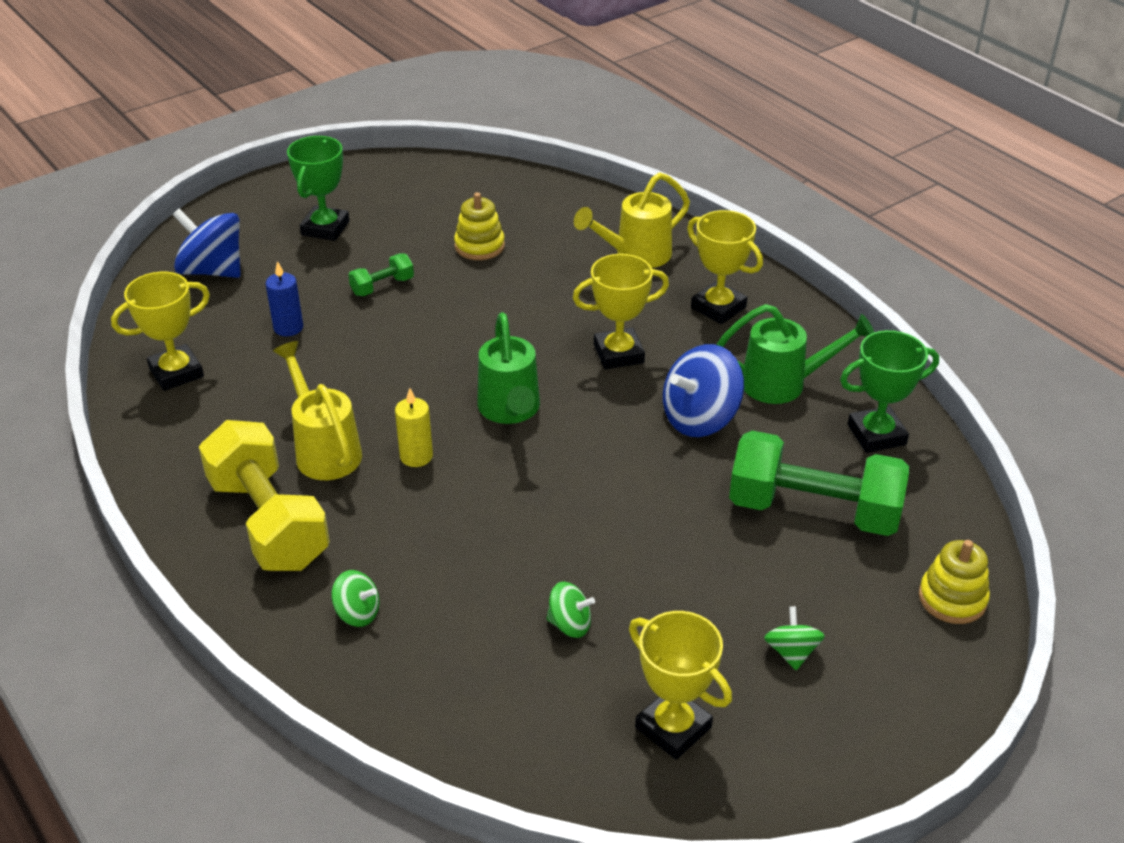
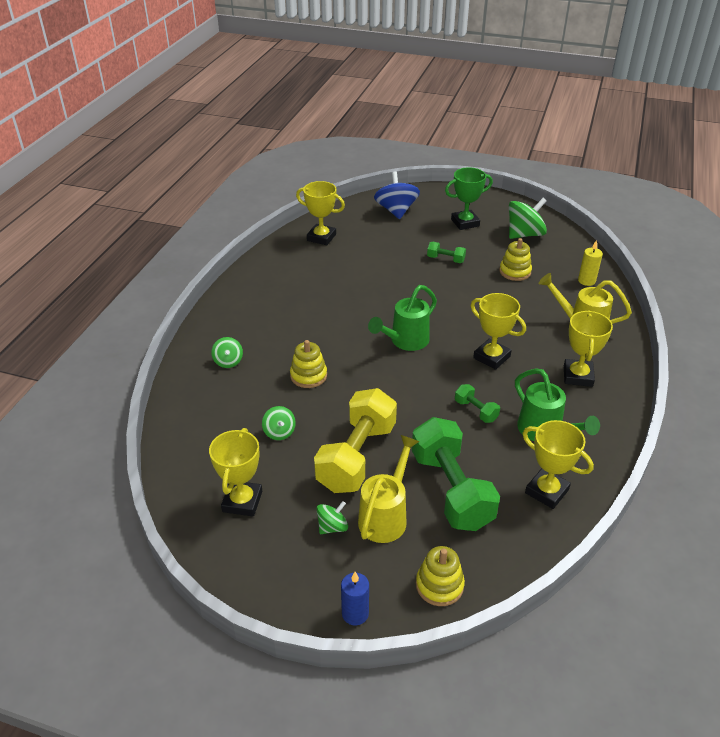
camera: 55 degrees right, 0 degrees up
(269, 522) = (258, 309): yellow dumbbell -> yellow dumbbell (357, 456)
(288, 328) = (384, 249): blue candle -> blue candle (355, 613)
(324, 450) = (317, 300): yellow watering can -> yellow watering can (386, 516)
(415, 197) = (524, 234): none -> green spinning top
(416, 456) = (341, 328): yellow candle -> yellow candle (586, 281)
(482, 538) = (308, 376): none -> yellow stacking toy
(700, 418) = (476, 411): blue spinning top -> green dumbbell
(876, 435) = (546, 491): green trophy -> yellow trophy

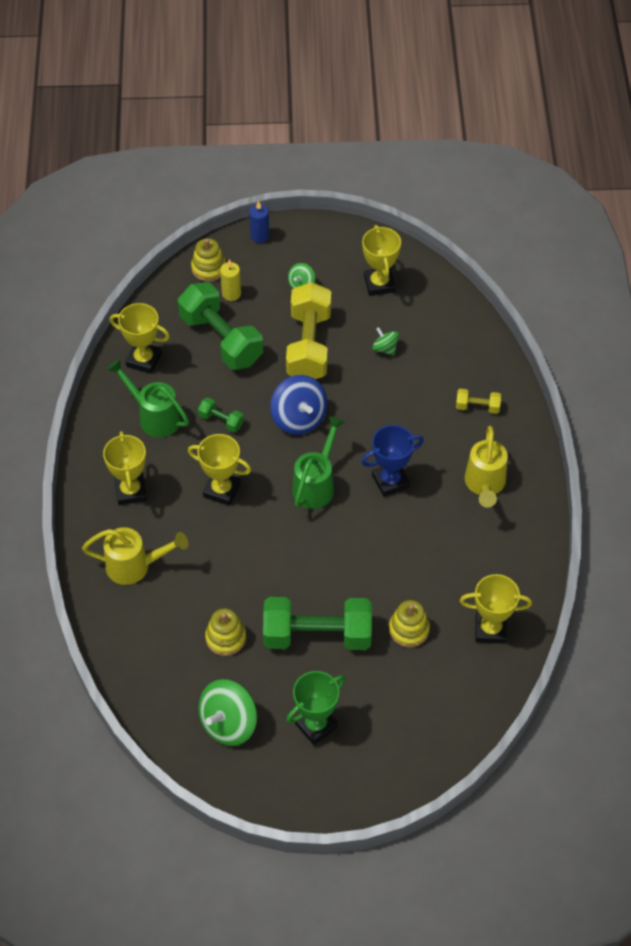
camera: 160 degrees right, 15 degrees up
(228, 361) = (477, 407): green spinning top -> yellow dumbbell
(308, 376) = (391, 413): yellow stacking toy -> yellow stacking toy (409, 629)
(340, 329) = (390, 481): none -> blue trophy
(386, 516) = (265, 304): yellow watering can -> yellow watering can (484, 485)
(396, 211) = (420, 723): blue spinning top -> blue spinning top (299, 418)
(445, 259) = (317, 635): green dumbbell -> green dumbbell, size x2.24
(586, 281) = (135, 648): yellow candle -> yellow candle (231, 293)

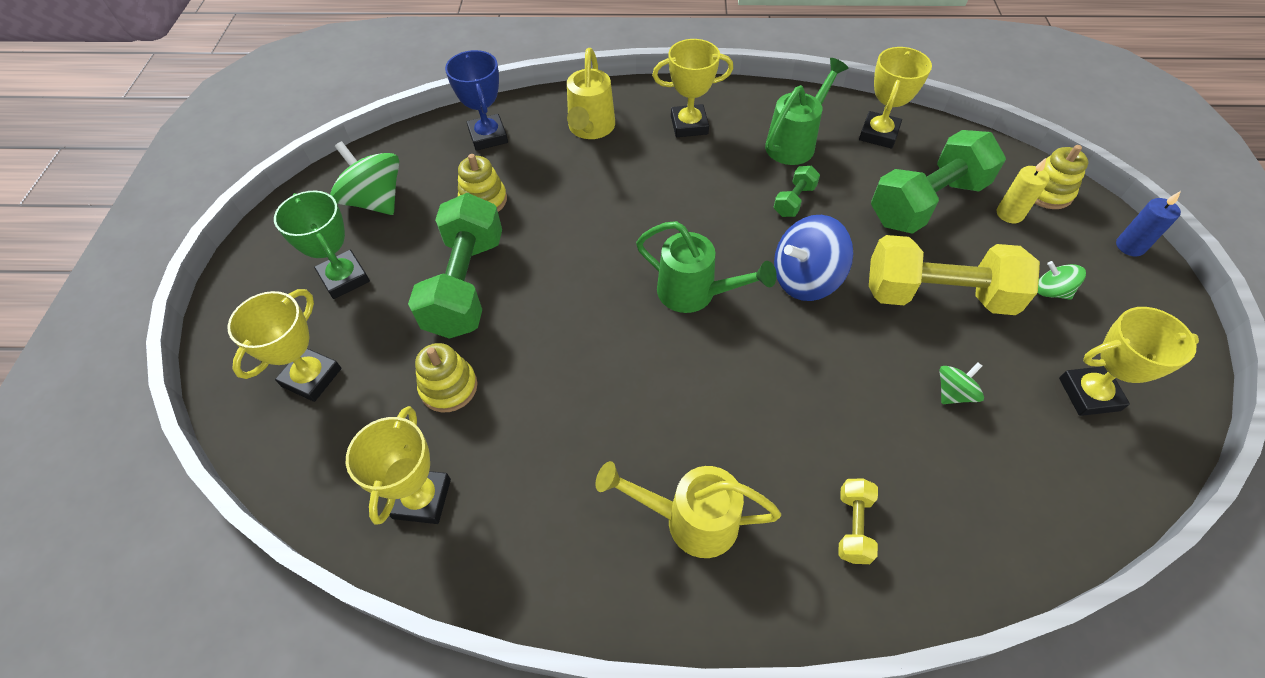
camera: 95 degrees right, 0 degrees up
(222, 490) = (688, 200): yellow trophy -> yellow trophy (311, 377)
(390, 481) = (699, 382): blue trophy -> blue trophy (488, 136)

